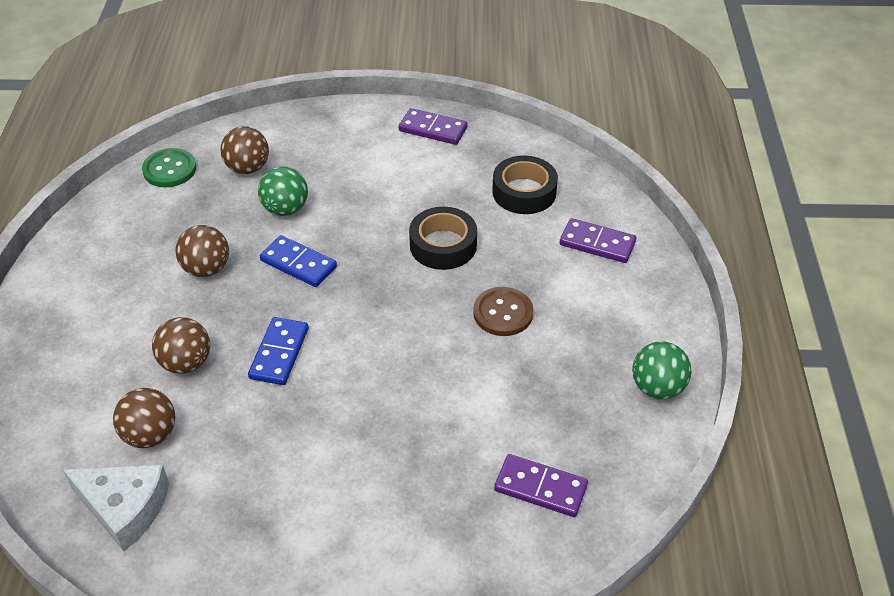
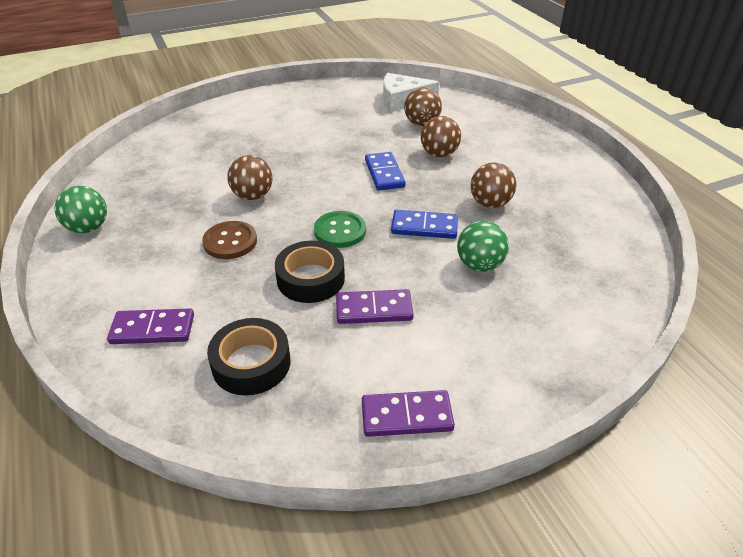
camera: 155 degrees right, 5 degrees down
(169, 169) = (622, 266): green button -> green button (340, 231)
(248, 168) = (556, 291): brown ball -> brown ball (252, 196)
(540, 488) = (170, 159): purple domino -> purple domino (374, 309)

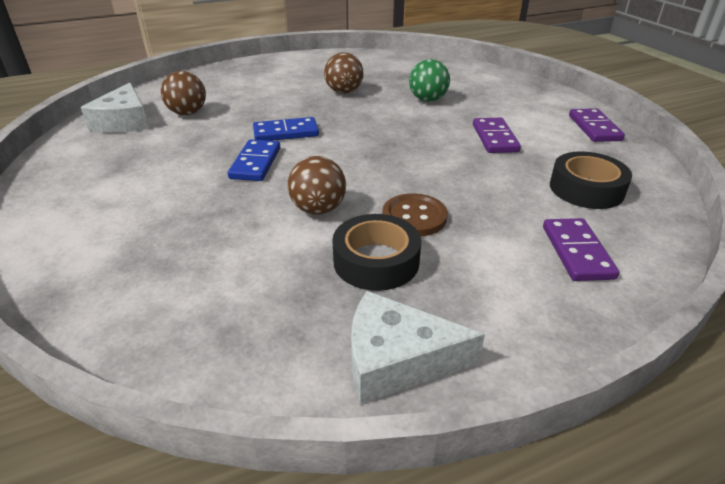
camera: 90 degrees left, 5 degrees down
(88, 228) = (396, 360): green ball -> white cheese
(310, 279) = (465, 166): black tape -> black tape (376, 261)
(340, 231) = (388, 154): green button -> none
(424, 227) = (379, 117): blue domino -> blue domino (256, 163)
(439, 154) = (255, 107): brown ball -> none

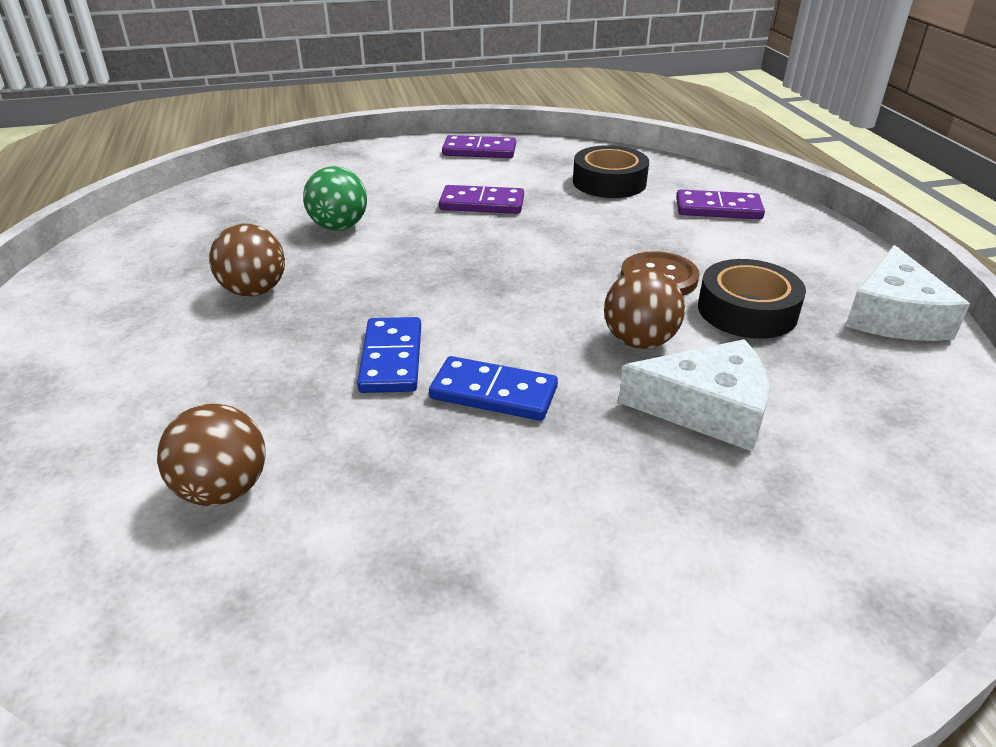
camera: 80 degrees left, 0 degrees up
(124, 121) = (203, 607): white cheese -> white cheese (706, 408)

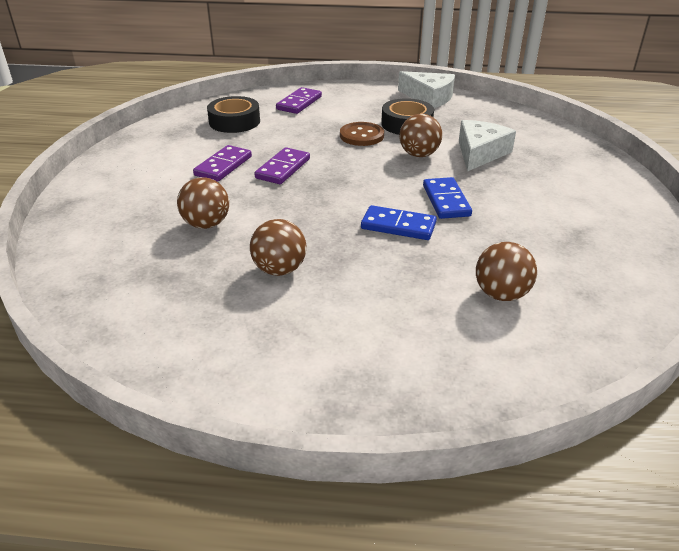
camera: 70 degrees left, 0 degrees up
(339, 227) = (206, 224): green ball -> brown ball
(479, 151) = (132, 151): purple domino -> purple domino (283, 168)
(494, 393) = (446, 201): blue domino -> blue domino turned 45 degrees counterclockwise

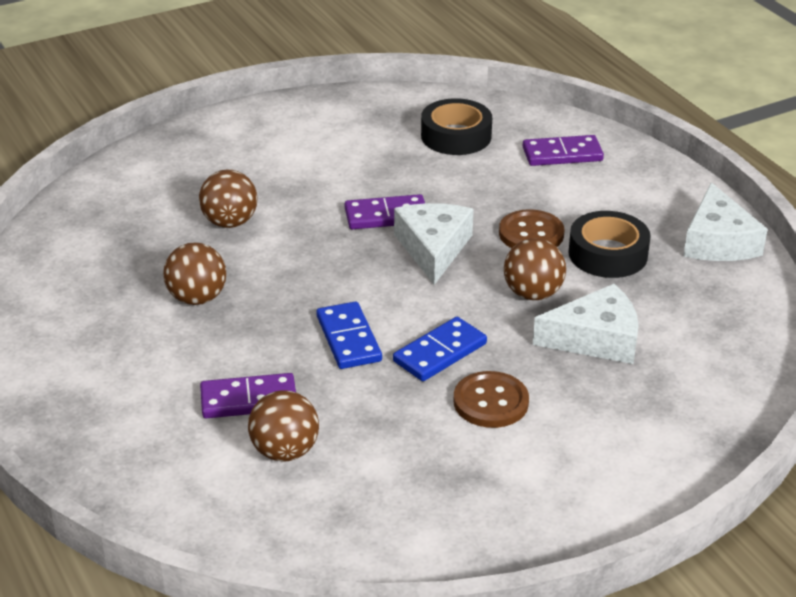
camera: 55 degrees right, 0 degrees up
(223, 166) = (348, 178): purple domino -> purple domino (248, 400)
(338, 166) = (433, 249): none -> white cheese
(510, 202) = (491, 402): none -> brown button

